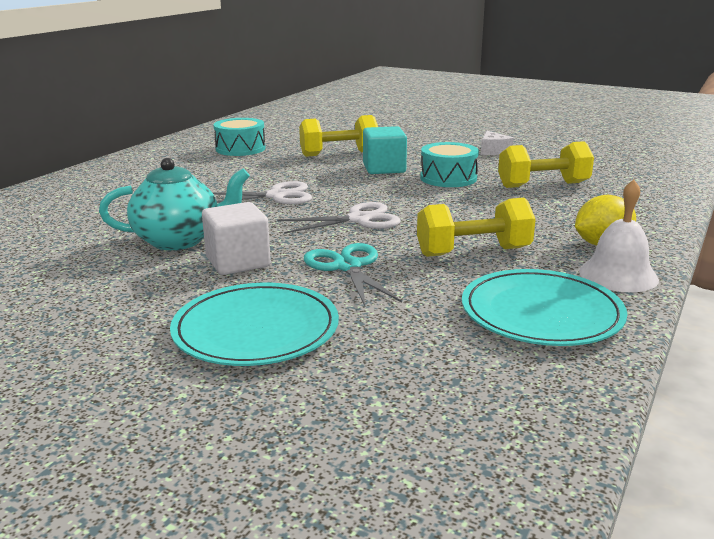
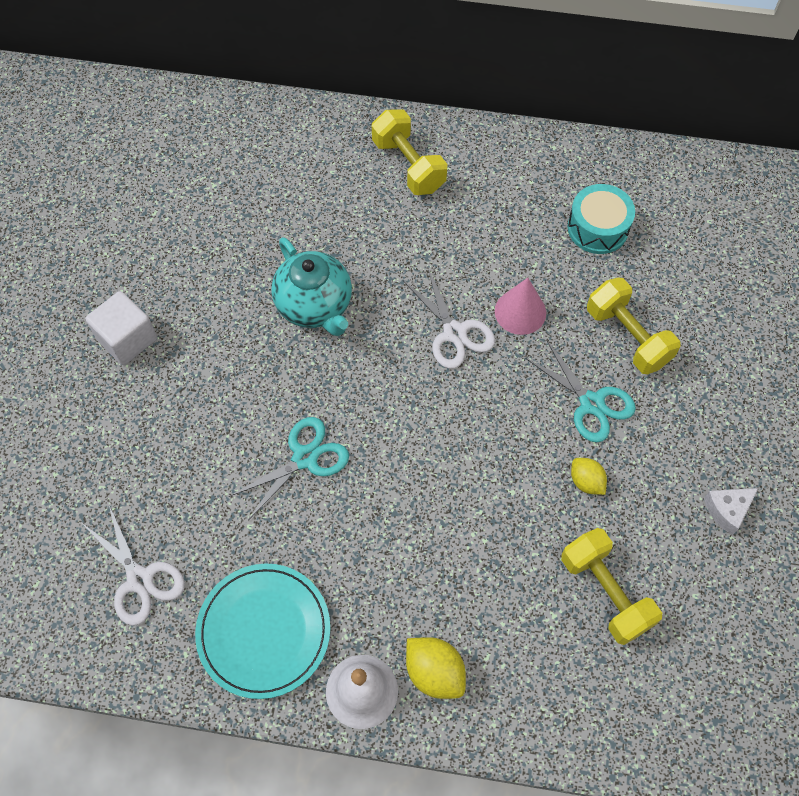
camera: 70 degrees right, 40 degrees up
(238, 262) = (286, 371): white cube -> white cube (127, 339)
(256, 329) = (179, 434): turquoise plate -> none
(283, 175) = (520, 312): none -> pink cone
(359, 219) = (418, 430): white scissors -> white scissors (140, 579)
(384, 168) = (591, 403): turquoise cube -> turquoise scissors
(448, 178) = (586, 481): turquoise drum -> yellow lemon
(473, 252) = (372, 553): yellow dumbbell -> yellow dumbbell (409, 165)

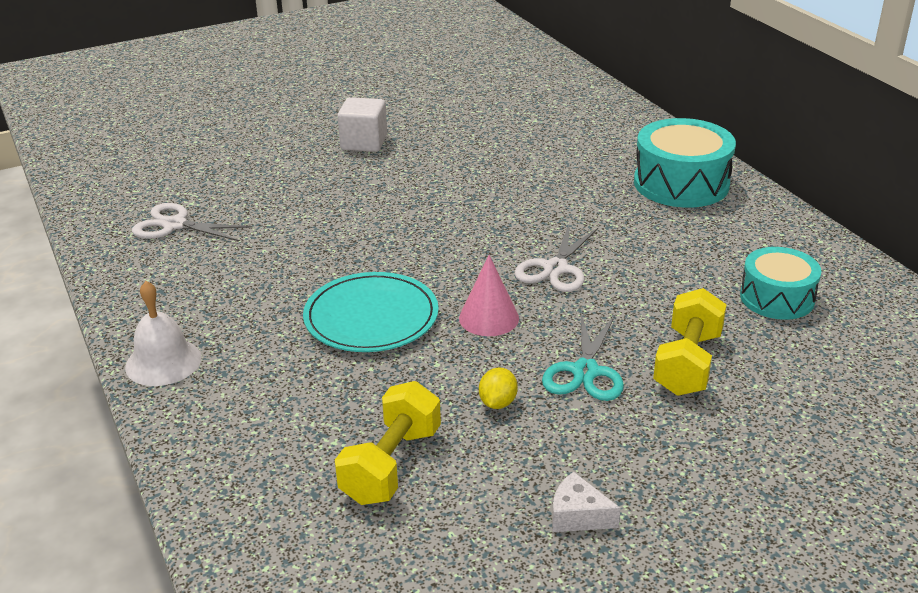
camera: 55 degrees right, 30 degrees down
(140, 579) = (175, 225): white scissors -> white scissors turned 90 degrees clockwise
(264, 631) = (178, 293): turquoise plate -> turquoise plate (371, 317)
(305, 458) = (350, 249): turquoise scissors -> none
(315, 306) = (491, 198): turquoise teapot -> none
(409, 165) = (681, 183): yellow dumbbell -> turquoise drum
(434, 672) = (213, 393): yellow lemon -> none
(520, 312) = (624, 292): pink cone -> pink cone (489, 318)

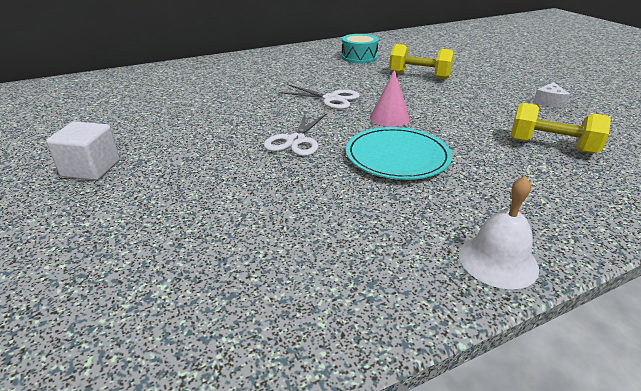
camera: 90 degrees left, 0 degrees up
(175, 225) = (219, 293): white scissors -> white scissors (296, 141)
(497, 403) = (474, 117): yellow lemon -> none
(585, 371) = (435, 96): turquoise scissors -> none
(681, 183) = (239, 66): turquoise drum -> none

